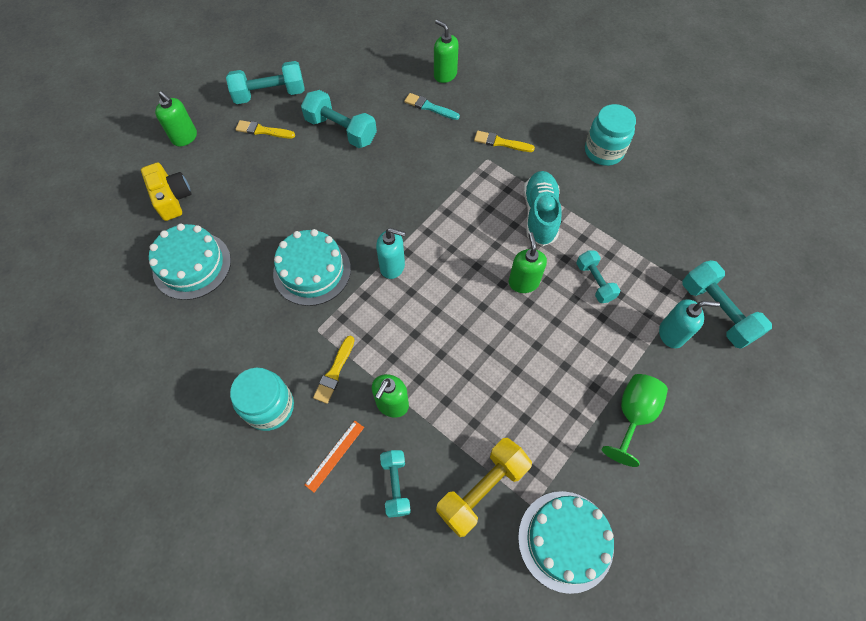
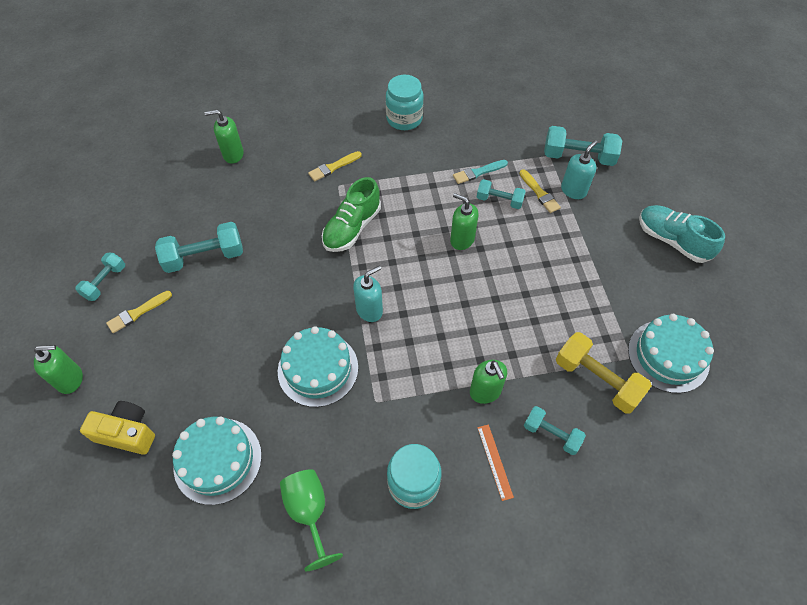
camera: 50 degrees left, 5 degrees down
(270, 94) = (105, 282): turquoise dumbbell -> turquoise dumbbell, size x0.62
(334, 372) = (424, 414): yellow brush -> yellow brush (539, 193)
(429, 107) = (251, 185): turquoise brush -> turquoise brush (478, 172)
(456, 198) = (352, 228): none -> green shoe
(482, 489) = (597, 380): yellow dumbbell -> yellow dumbbell turned 45 degrees counterclockwise
(540, 215) = (417, 190): turquoise shoe -> turquoise shoe (672, 240)
(633, 415) = (611, 253): green goblet -> green goblet (309, 512)

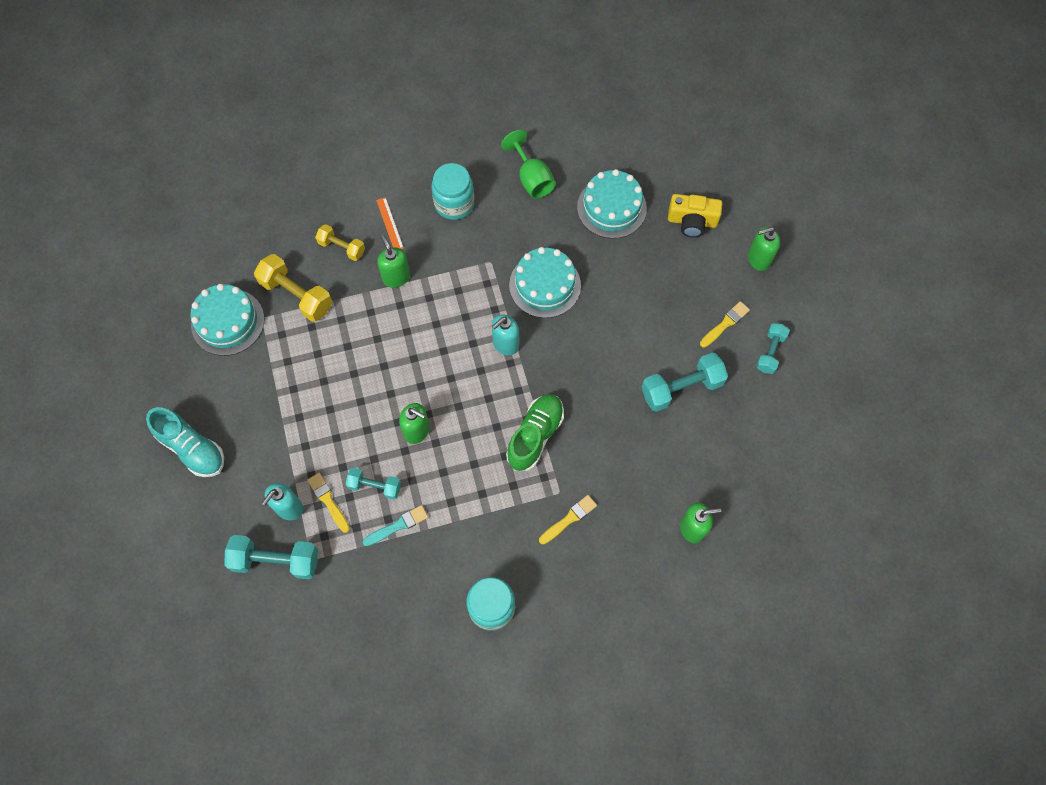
camera: 175 degrees right, 10 degrees up
(551, 434) = (342, 247): turquoise dumbbell -> yellow dumbbell

